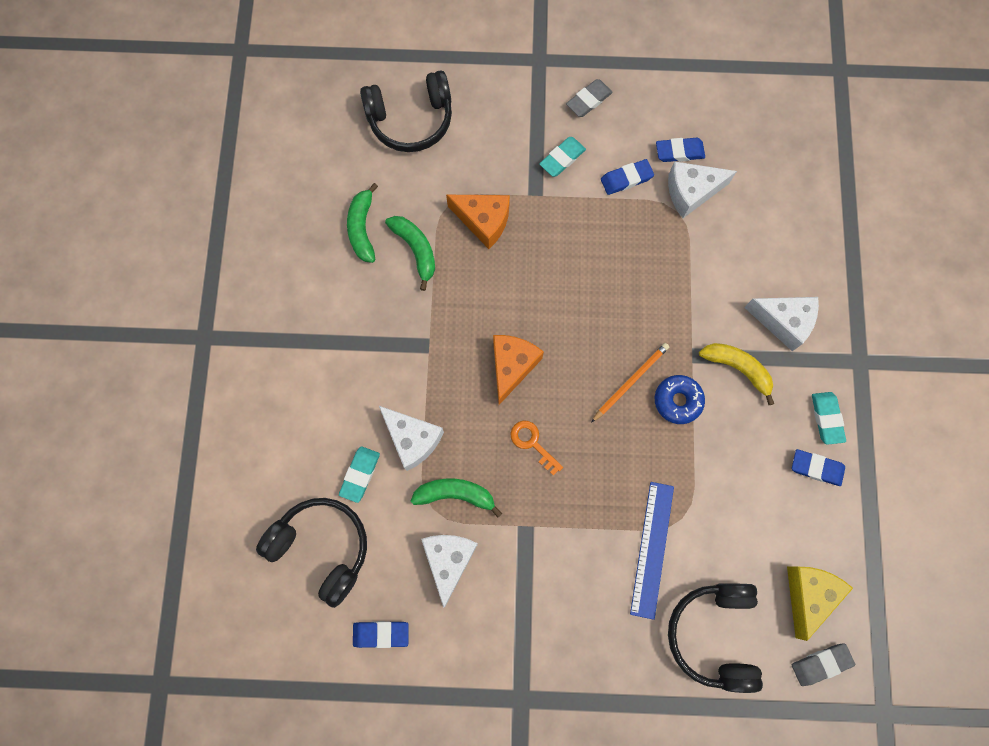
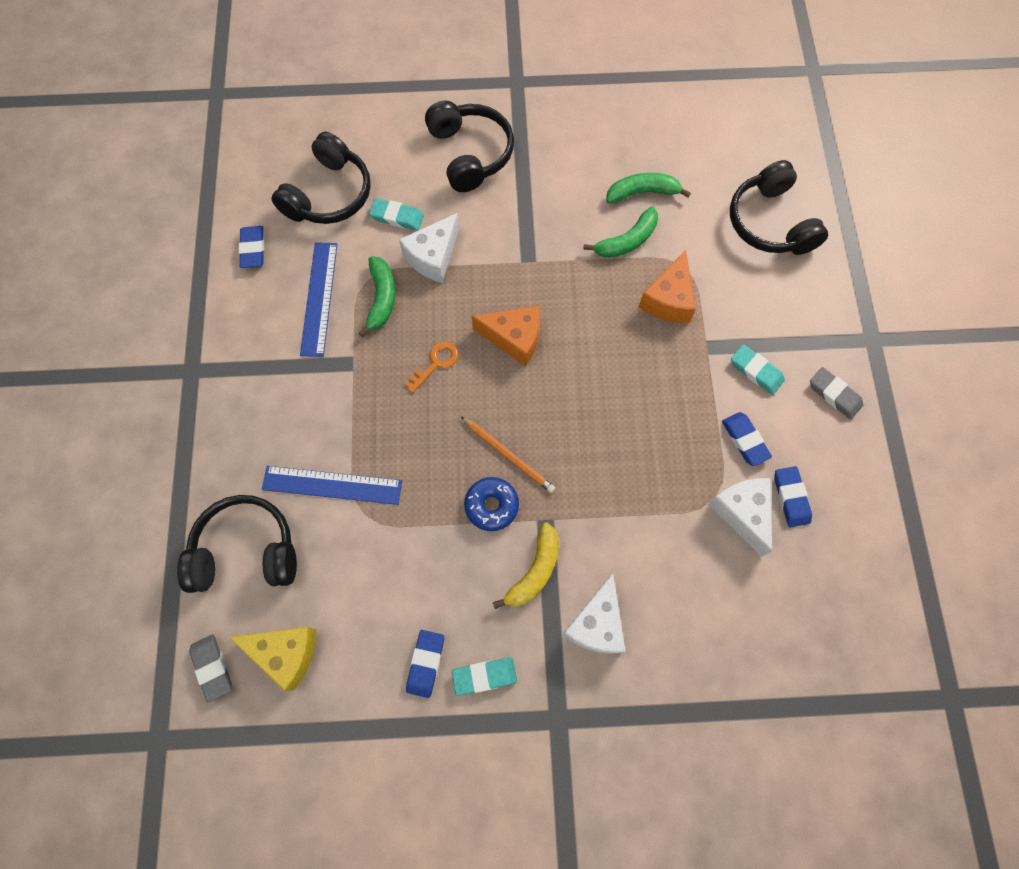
camera: 85 degrees right, 5 degrees down
(291, 393) = (470, 154): none -> black headphones
(449, 560) = (319, 298): white cheese -> blue ruler

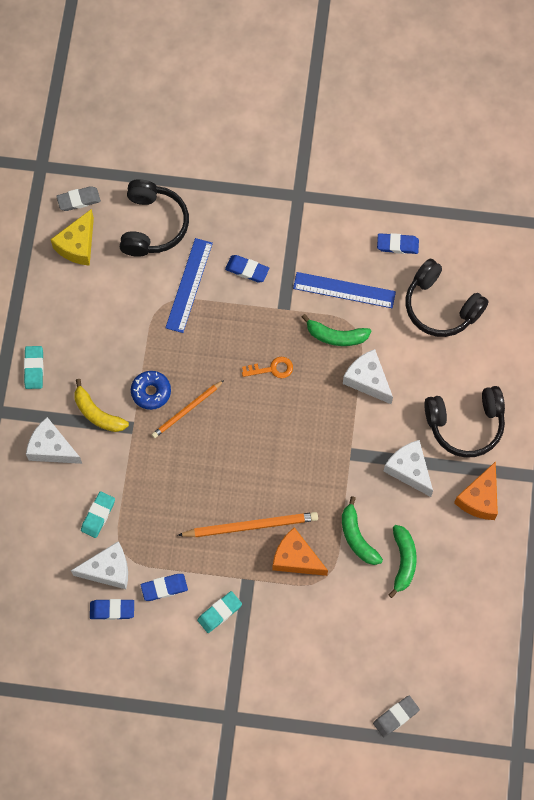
camera: 100 degrees right, 0 degrees up
(397, 217) = (410, 357): turquoise eraser -> turquoise eraser (98, 515)
(425, 663) = (51, 332): blue eraser -> blue eraser (247, 270)
(435, 363) = (272, 369): orange key -> orange key turned 60 degrees counterclockwise
(514, 338) = (283, 430): orange cheese -> orange cheese (479, 498)
(535, 200) = (409, 470): none -> white cheese
(641, 354) = (251, 526): none -> orange pencil
(769, 222) = (355, 663): black headphones -> none
(834, 395) = (188, 669): grey eraser -> grey eraser (396, 716)

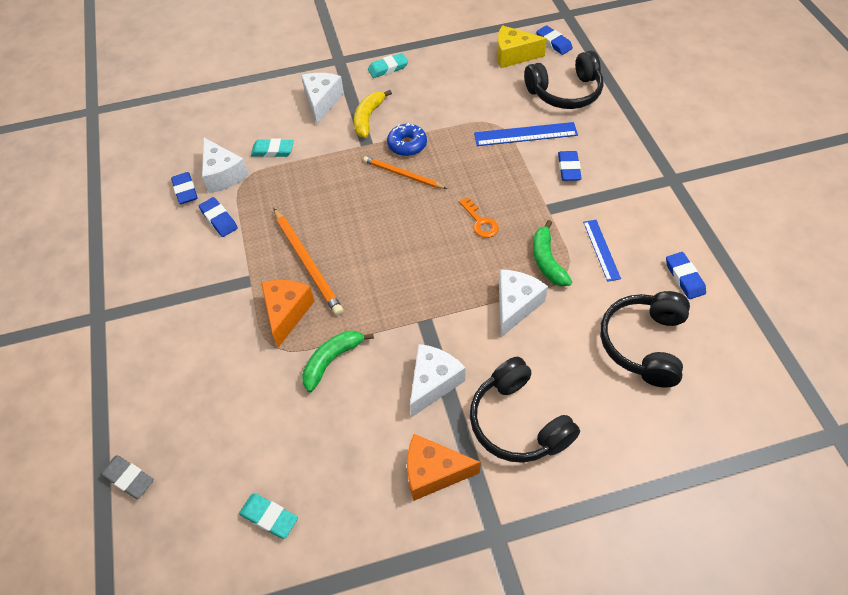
camera: 70 degrees right, 15 degrees down
(78, 200) = (553, 43): grey eraser -> blue eraser
(219, 612) = (207, 270): turquoise eraser -> turquoise eraser (269, 517)
(344, 290) = (601, 250): blue ruler -> blue ruler, size x0.66
(403, 561) = (321, 417): green banana -> none

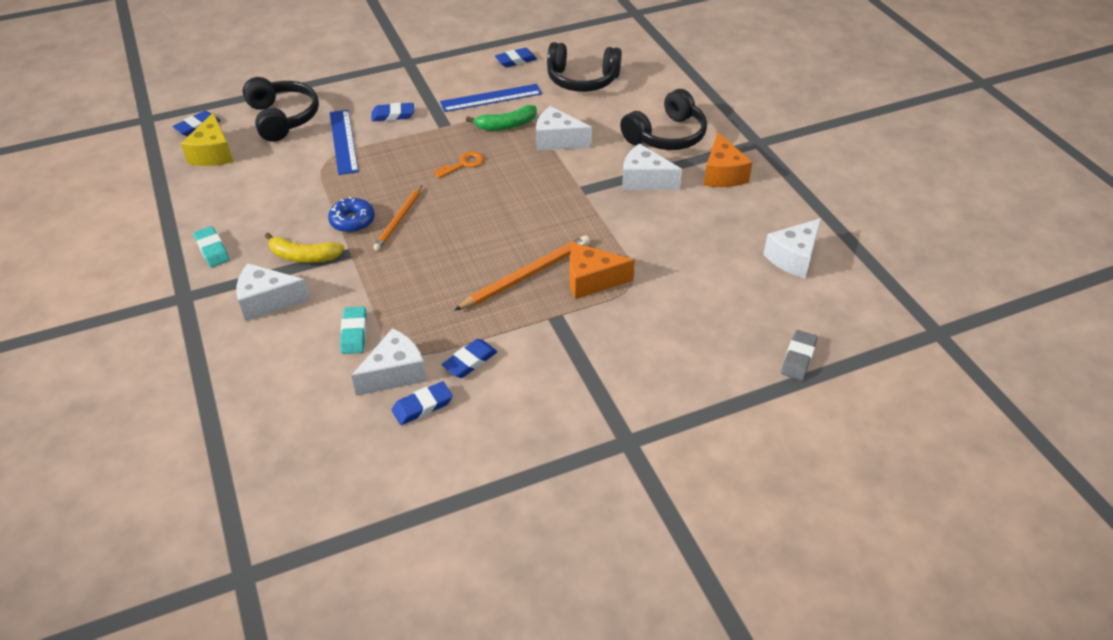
camera: 100 degrees left, 10 degrees down
(269, 517) = (793, 258): turquoise eraser -> white cheese
(332, 360) = (637, 242): green banana -> none
(601, 250) = (491, 98): blue ruler -> blue ruler, size x1.51

